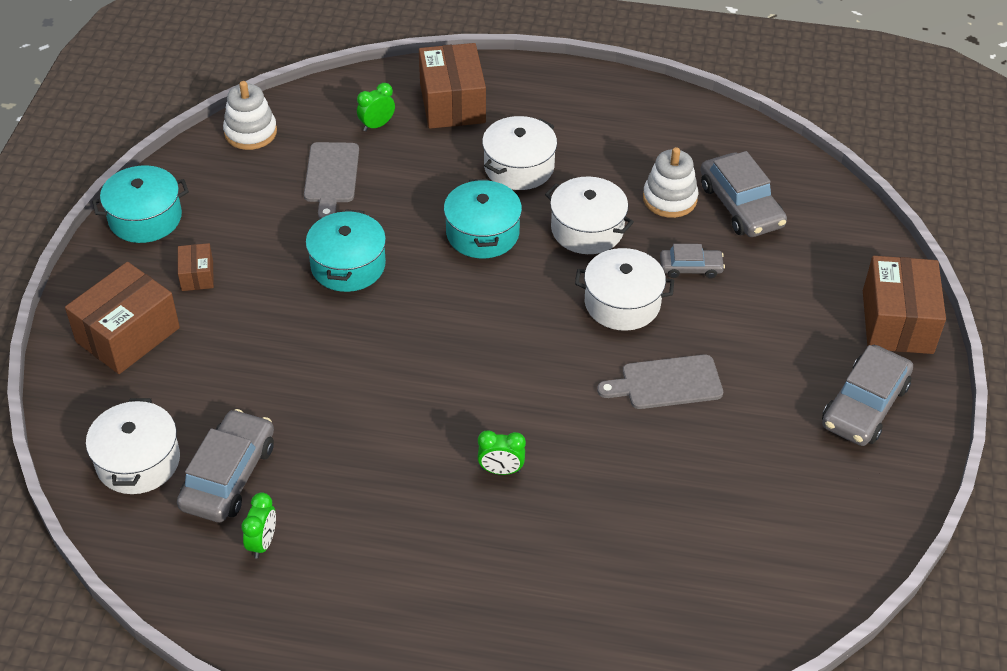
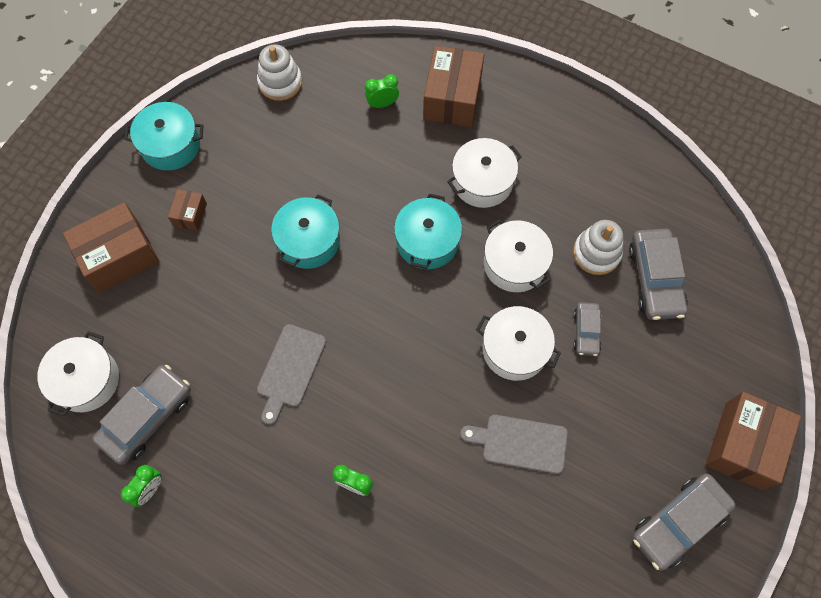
camera: 20 degrees right, 20 degrees up
(331, 176) = (327, 146): grey cutting board -> grey cutting board (290, 369)
(690, 268) = (586, 331): grey car -> grey car turned 75 degrees clockwise

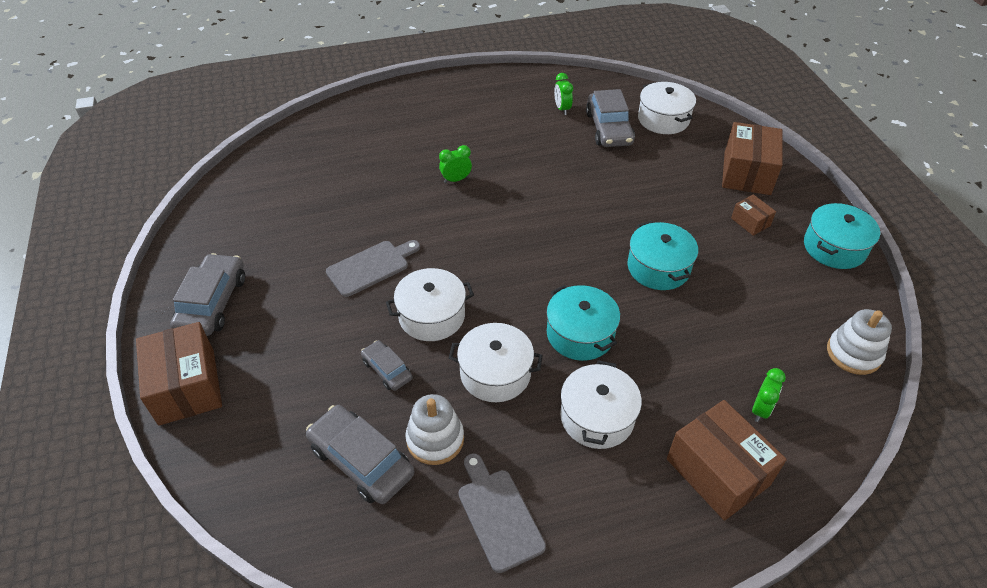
camera: 135 degrees right, 20 degrees down
(290, 369) = (565, 198): grey cutting board -> grey cutting board (498, 514)

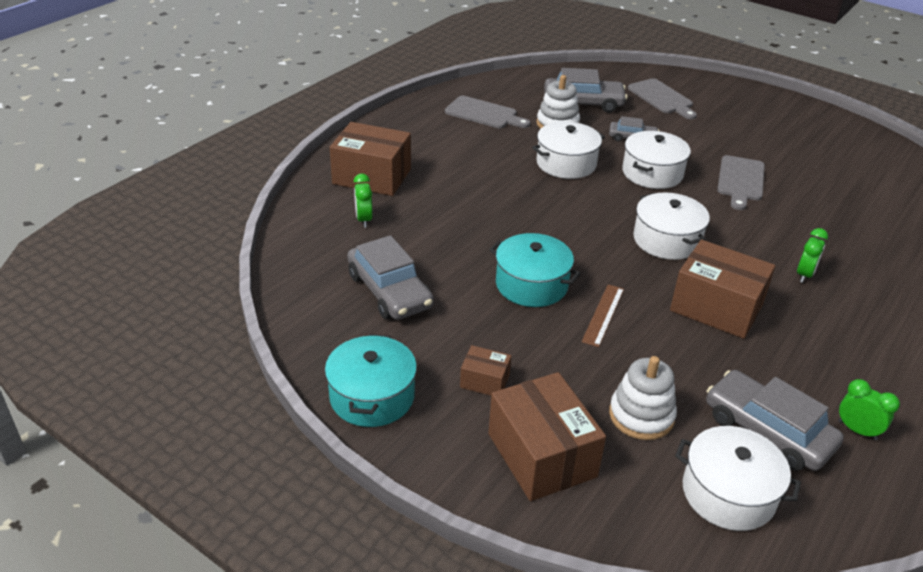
camera: 140 degrees right, 10 degrees down
(187, 387) = (720, 90): brown box -> brown box (716, 307)
(212, 303) = (788, 122): grey car -> grey car (389, 291)
(266, 413) = (662, 98): none -> grey cutting board
(580, 334) = (538, 208): turquoise pot -> none
(597, 417) = (475, 170): white pot -> white pot (666, 240)
(629, 222) = (603, 315): none -> brown ruler
(853, 353) = (305, 291): white stacking toy -> white stacking toy (641, 416)

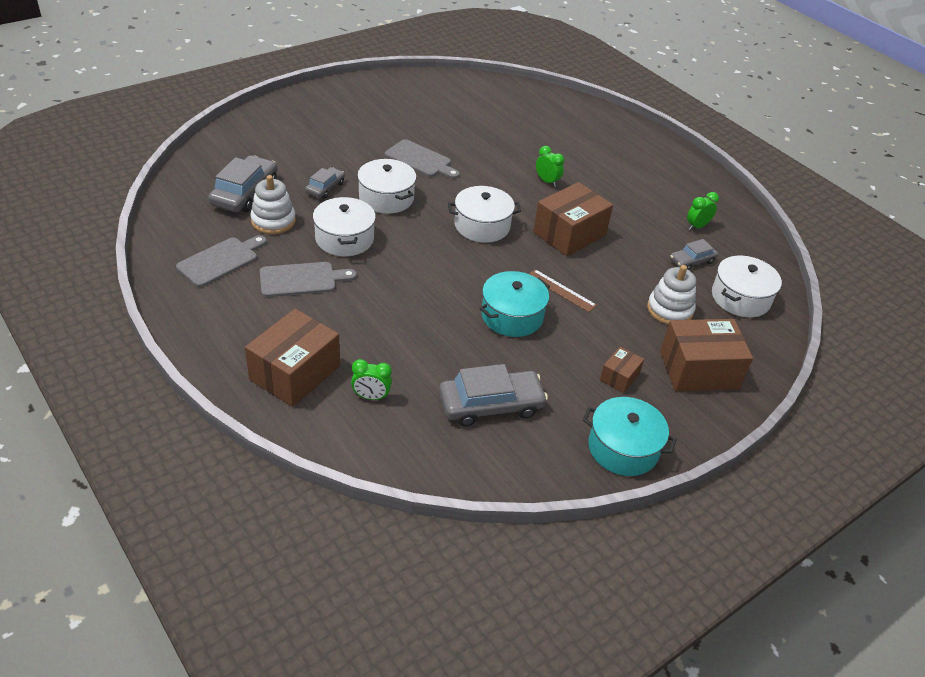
camera: 75 degrees left, 5 degrees up
(662, 98) = (268, 147): grey cutting board -> grey cutting board (302, 280)
(767, 431) = (692, 261): grey car -> grey car, size x0.57

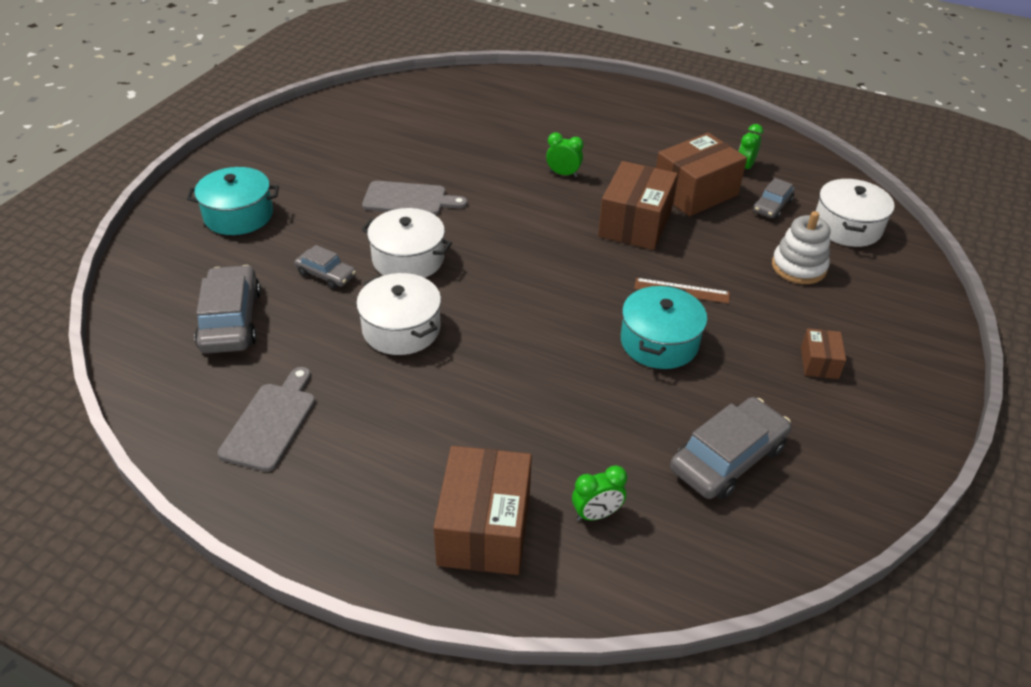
camera: 25 degrees left, 0 degrees up
(273, 221) = (296, 342): white stacking toy -> none
(302, 280) = (393, 402): grey cutting board -> none
(325, 188) = (326, 274): grey car -> grey car turned 120 degrees clockwise
(482, 226) = (540, 250): white pot -> none
(623, 448) = (892, 442): turquoise pot -> turquoise pot (238, 215)
(699, 370) = (880, 320): brown box -> brown box (695, 192)

